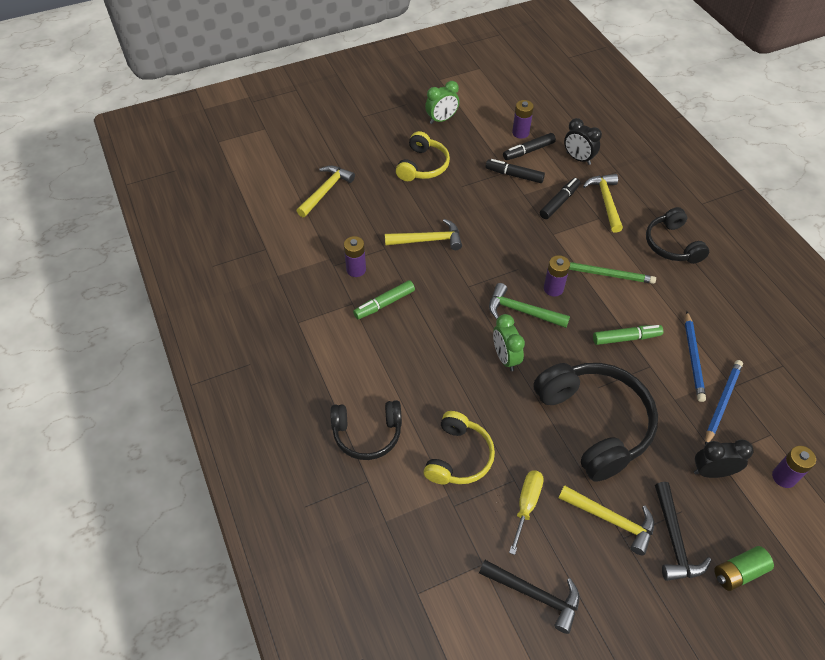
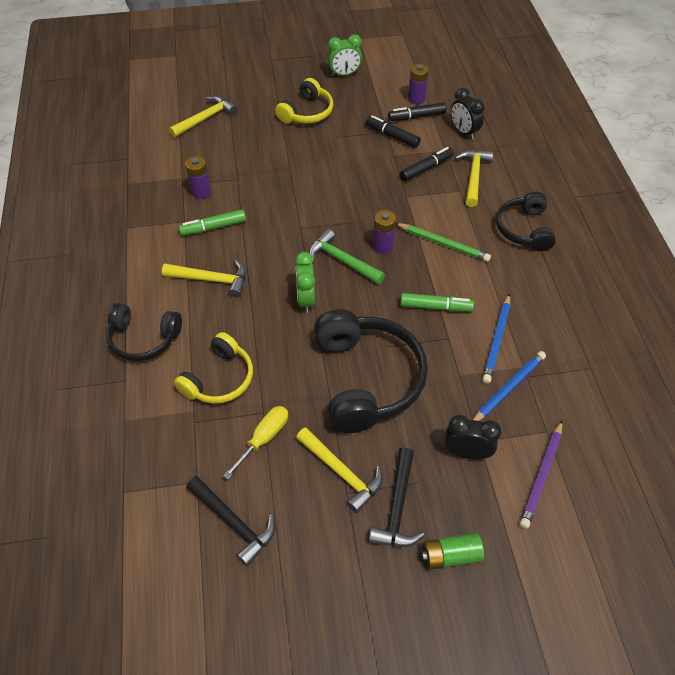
camera: 15 degrees right, 0 degrees up
(428, 240) = (281, 179): yellow hammer -> yellow hammer (212, 280)
(784, 477) = (541, 476): purple battery -> purple pencil

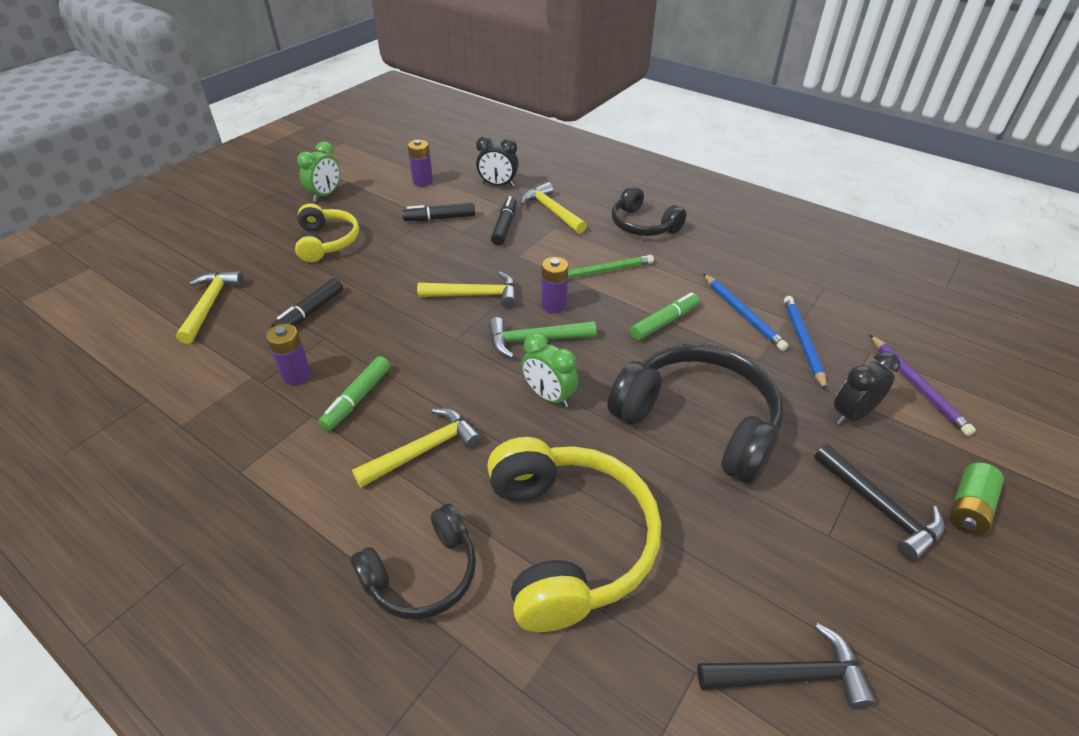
camera: 45 degrees left, 10 degrees down
(219, 379) = (567, 541): yellow headphones -> yellow headphones, size x1.67
(264, 438) = (693, 558): yellow screwdriver -> none
(342, 473) = (800, 522): yellow hammer -> yellow hammer (476, 295)
(416, 117) = (441, 194): black marker -> black marker (310, 312)

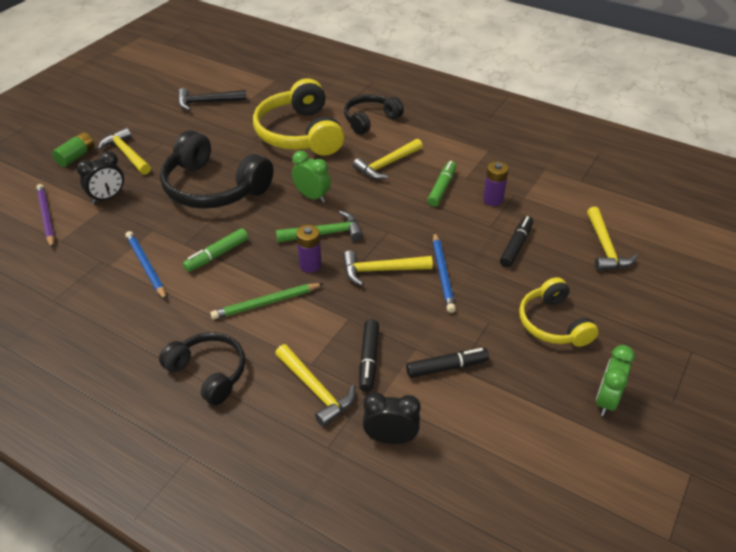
camera: 175 degrees right, 0 degrees up
(423, 181) = (495, 438): purple battery -> none
(803, 342) = (109, 244): blue pencil -> blue pencil (442, 274)
(880, 508) = (126, 154): black hammer -> yellow hammer

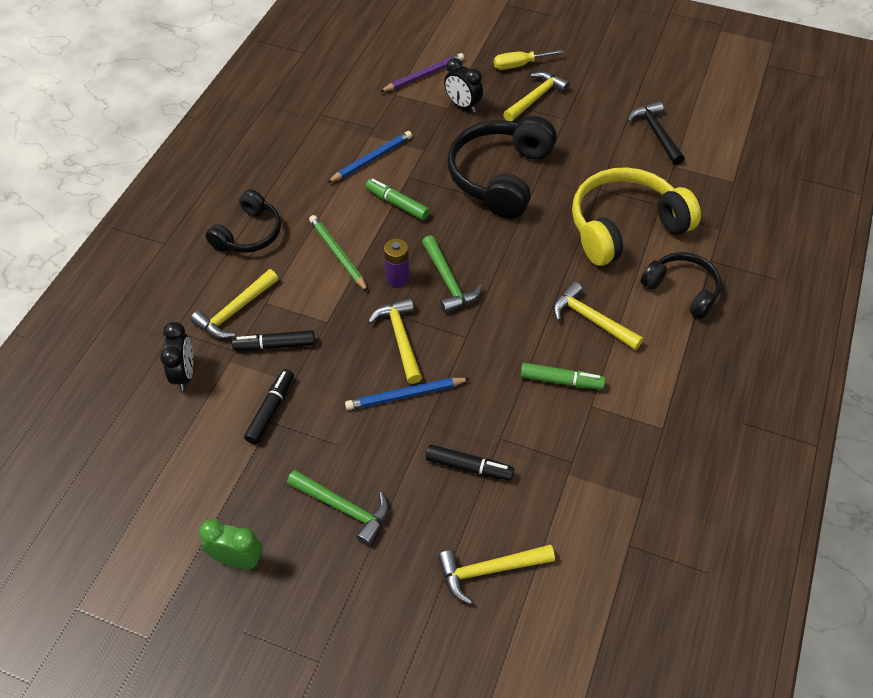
camera: 80 degrees right, 10 degrees up
(76, 156) = (519, 65): green battery -> yellow screwdriver
(312, 196) = (509, 259): green clock -> none
(446, 367) = (270, 410): black marker -> black marker turned 135 degrees counterclockwise
(493, 200) = (553, 438): purple battery -> none
(553, 323) = (344, 508): yellow headphones -> green hammer

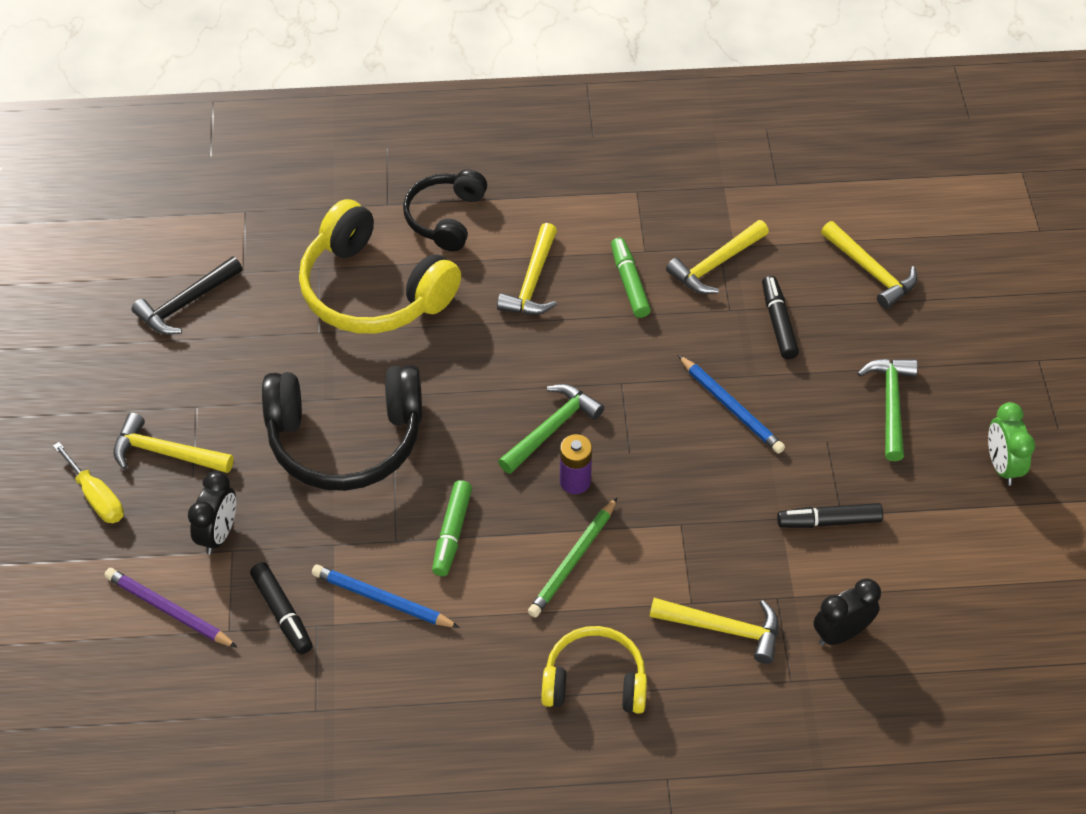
camera: 115 degrees left, 0 degrees up
(249, 234) = (595, 681): black headphones -> yellow headphones
(275, 345) = (745, 560): black marker -> black marker (282, 613)
(400, 338) = (660, 442): yellow hammer -> yellow hammer (715, 264)

